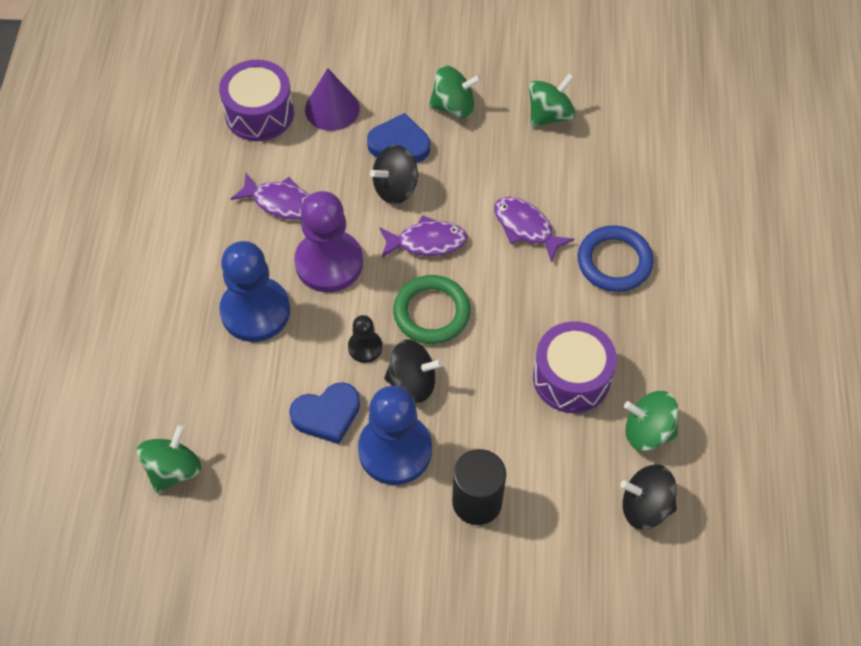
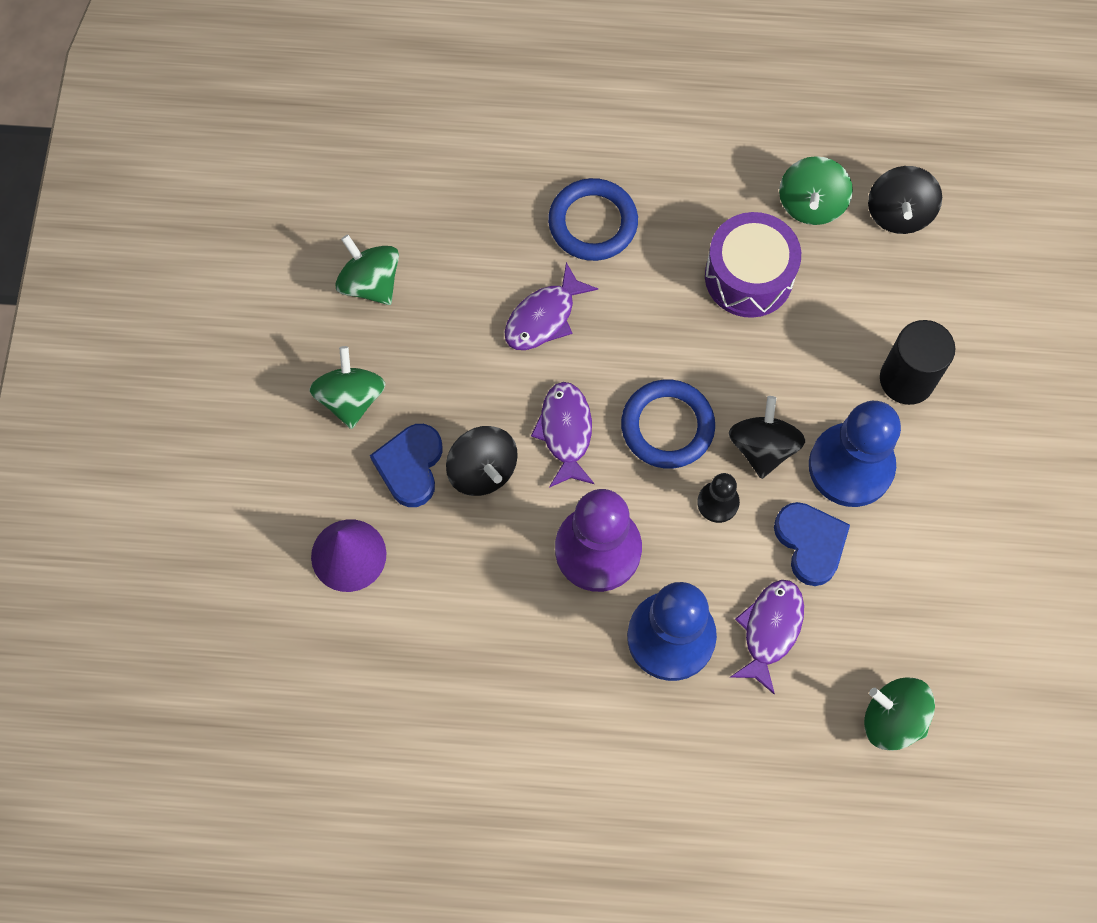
camera: 90 degrees left, 10 degrees up
(259, 113) = (353, 653): purple drum -> none
(280, 202) = (503, 615): purple fish -> purple fish (770, 630)
(431, 312) = (667, 426): green ring -> blue ring

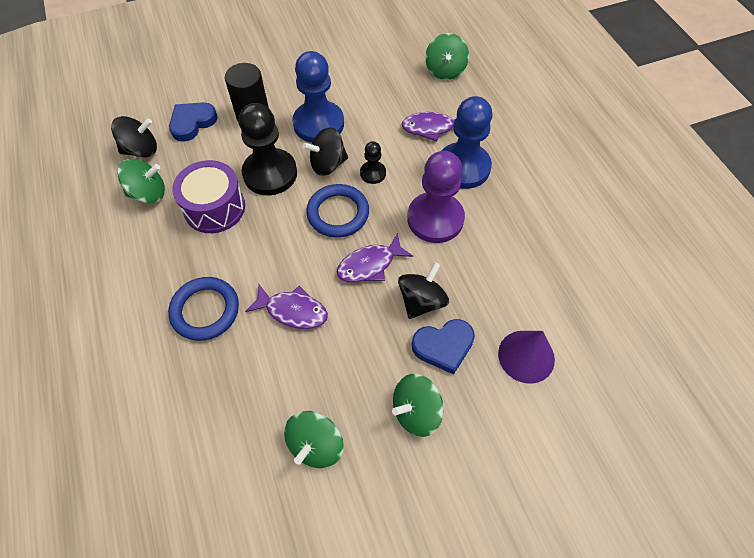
camera: 115 degrees left, 10 degrees down
(779, 365) = (270, 173): none -> black pawn
(810, 543) = (373, 127): blue heart -> blue heart (192, 123)

